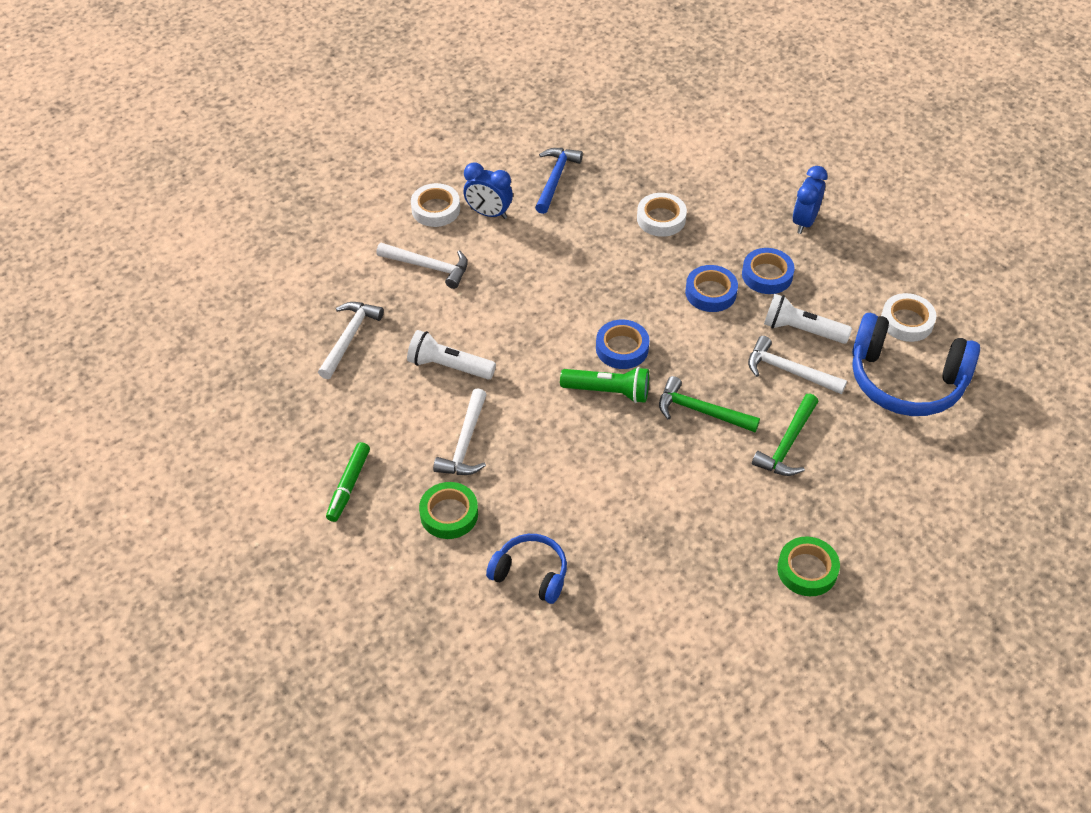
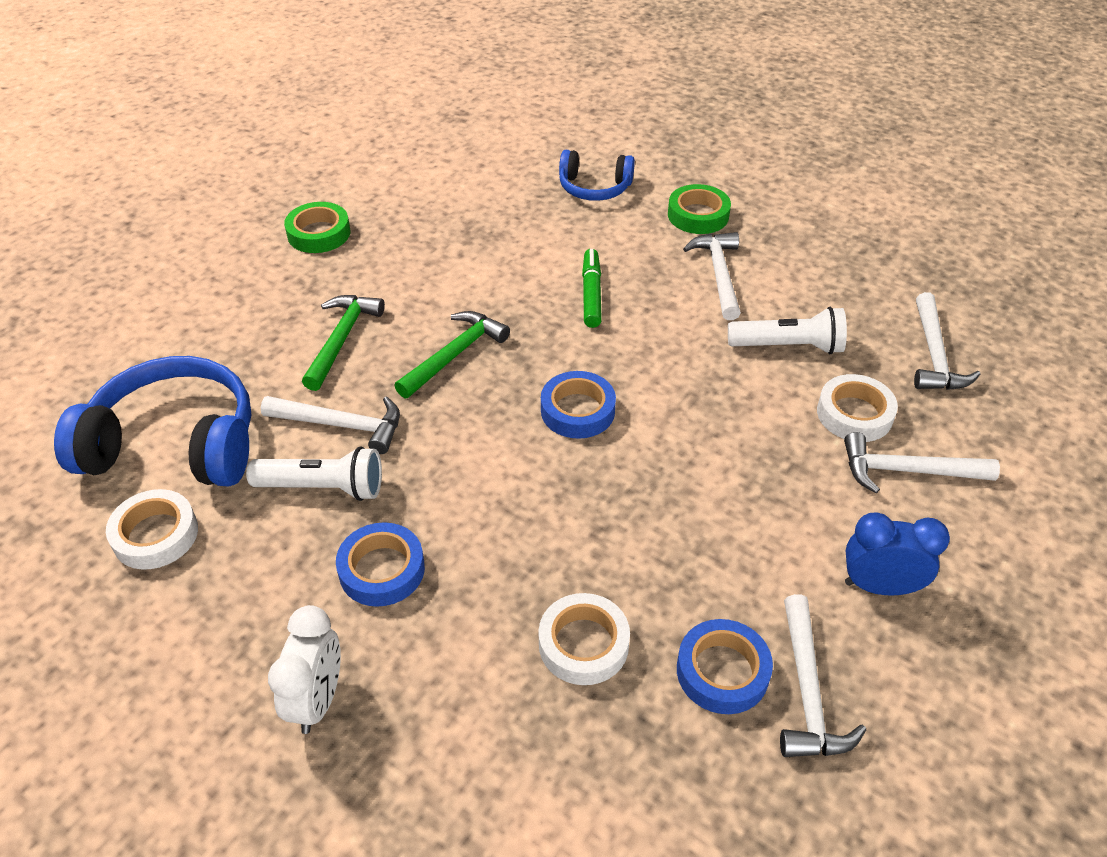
camera: 165 degrees right, 5 degrees down
(348, 486) = (814, 219): green marker -> green marker (591, 294)
(435, 209) = (969, 574): white tape -> white tape (854, 414)
(555, 179) = (808, 691): blue hammer -> white hammer
(608, 391) = (577, 355): green flashlight -> none
(701, 411) = (454, 355): green hammer -> green hammer turned 60 degrees counterclockwise
(710, 292) = (469, 519): blue tape -> blue tape (722, 671)
(804, 222) = (317, 700): blue clock -> white clock

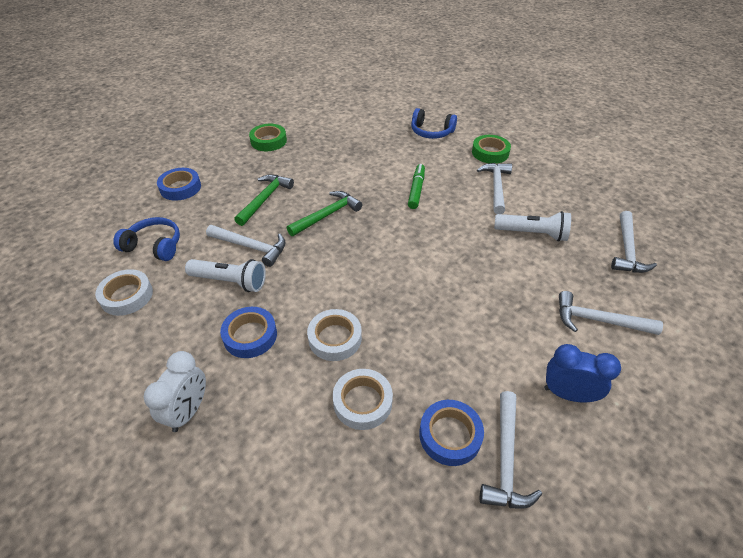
camera: 10 degrees right, 0 degrees up
(175, 444) = (154, 246): blue headphones -> blue headphones, size x0.56
(577, 410) = (392, 256): blue tape -> blue tape (180, 188)
(854, 414) = (568, 280): white tape -> white tape (335, 338)

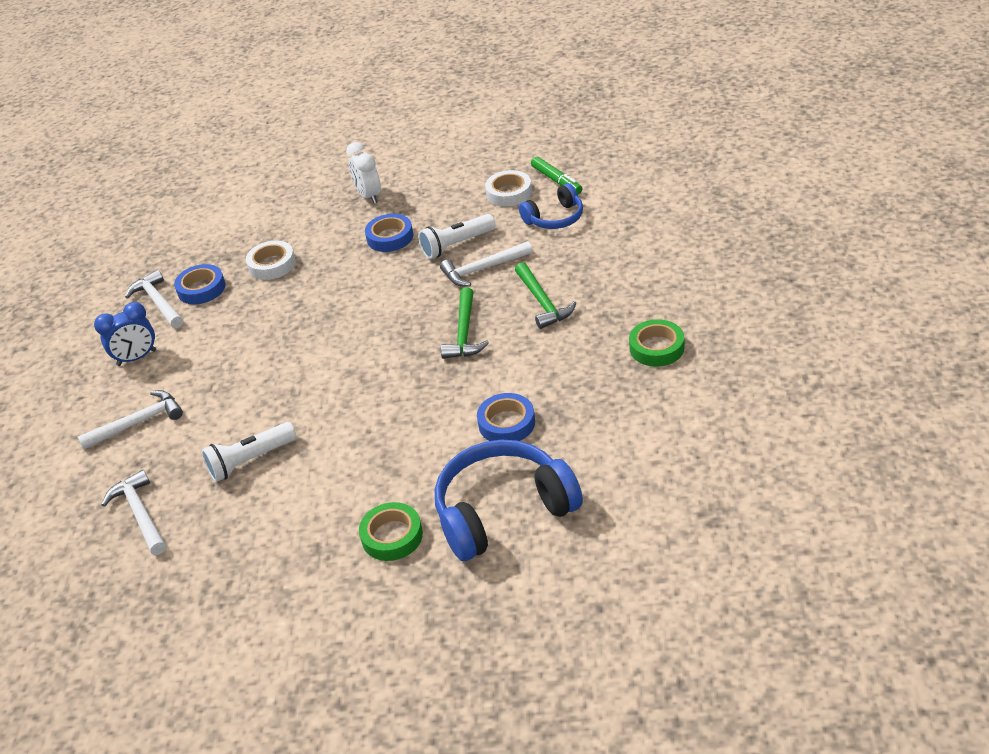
camera: 140 degrees right, 5 degrees down
(180, 188) = (632, 254): blue tape -> blue tape (506, 423)
(335, 338) = (331, 274): white tape -> none
(416, 190) = (417, 419): green marker -> green marker (556, 181)
(431, 132) = (503, 511): blue headphones -> blue headphones, size x1.77
(496, 187) = (336, 488): white hammer -> none

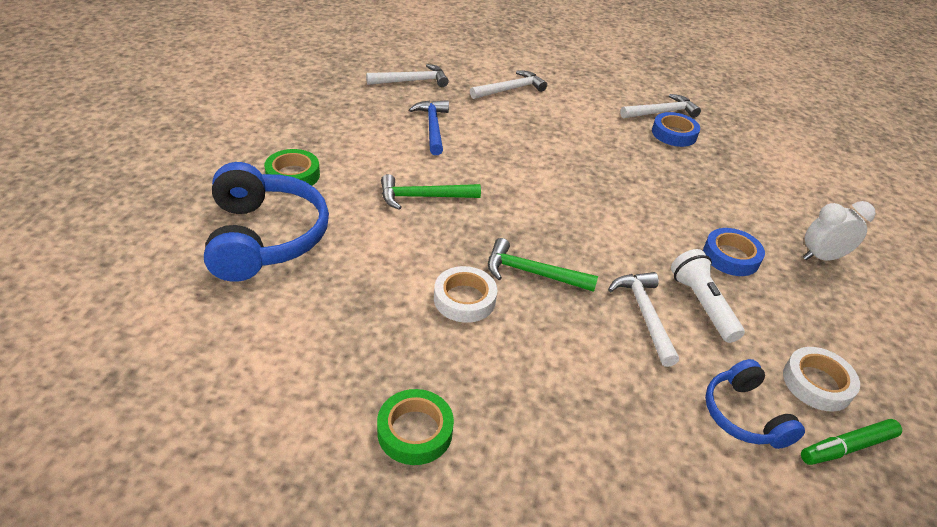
camera: 95 degrees right, 0 degrees up
(137, 358) = (589, 96): blue clock -> none
(138, 423) = (510, 89): white hammer -> white hammer turned 105 degrees counterclockwise
(250, 460) = (432, 127): white flashlight -> blue hammer
(272, 264) = (700, 174): white tape -> white tape (464, 299)
(506, 423) = (374, 268): blue tape -> none
(542, 302) = (559, 349): green hammer -> green hammer (423, 197)

